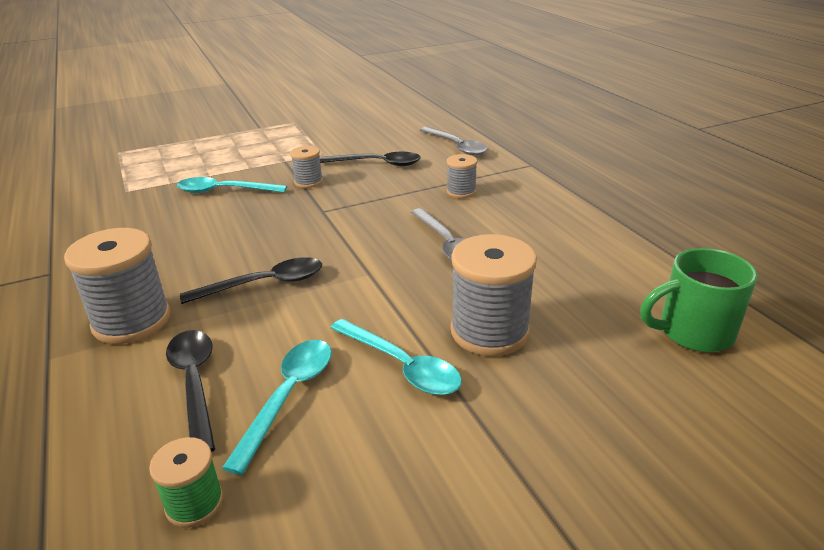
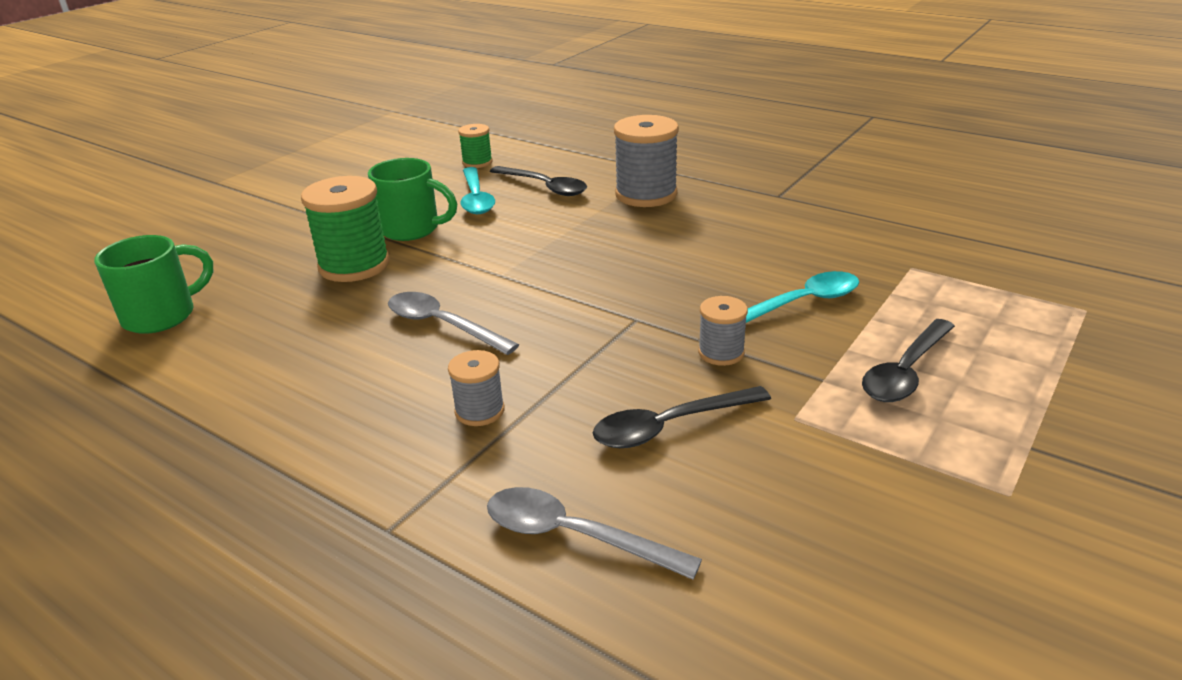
camera: 150 degrees right, 0 degrees up
(265, 284) = (585, 240): black spoon -> black spoon (905, 372)
(402, 366) = (412, 229): turquoise spoon -> green mug
(489, 331) = (354, 265): grey spool -> green spool

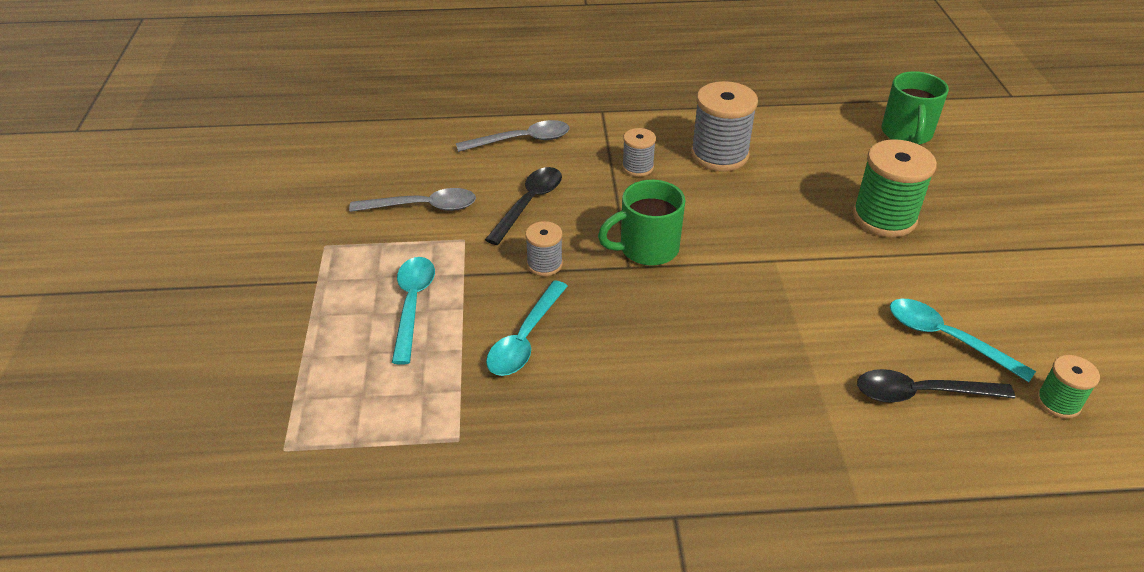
camera: 140 degrees right, 10 degrees up
(412, 229) = (919, 271): green mug -> green mug (646, 249)
(442, 325) = (741, 203): grey spoon -> grey spoon (423, 207)
(646, 195) = (809, 435): grey spool -> grey spool (719, 155)
(905, 372) = (412, 304): black spoon -> turquoise spoon

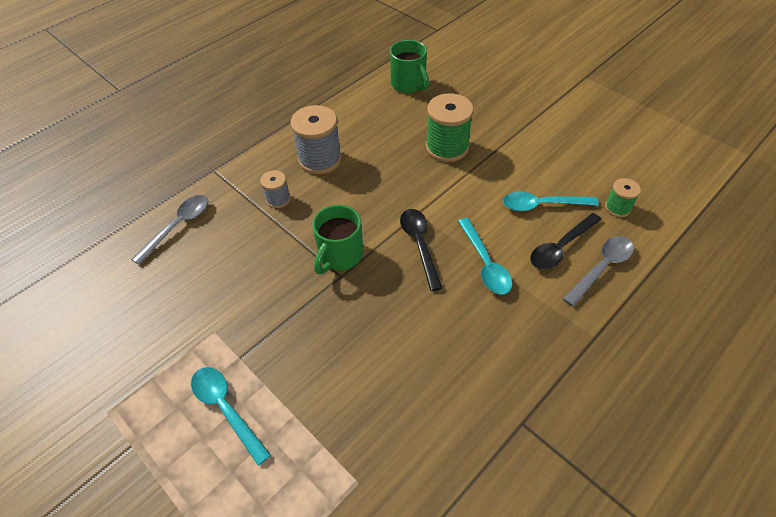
camera: 40 degrees left, 10 degrees up
(423, 207) = (156, 326): grey spoon -> grey spoon (601, 268)
(525, 339) = (328, 375): turquoise spoon -> turquoise spoon (485, 264)
(529, 203) = (232, 272): black spoon -> black spoon (419, 244)
(544, 264) = (287, 311): grey spool -> none

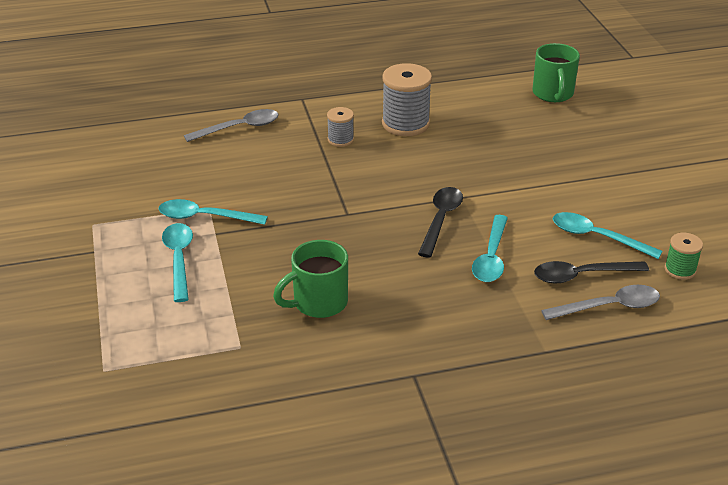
camera: 30 degrees right, 15 degrees down
(216, 344) = (204, 217): none -> turquoise spoon
(340, 255) = (359, 199): green mug -> green mug (318, 303)
(447, 147) = (542, 158): green spool -> none

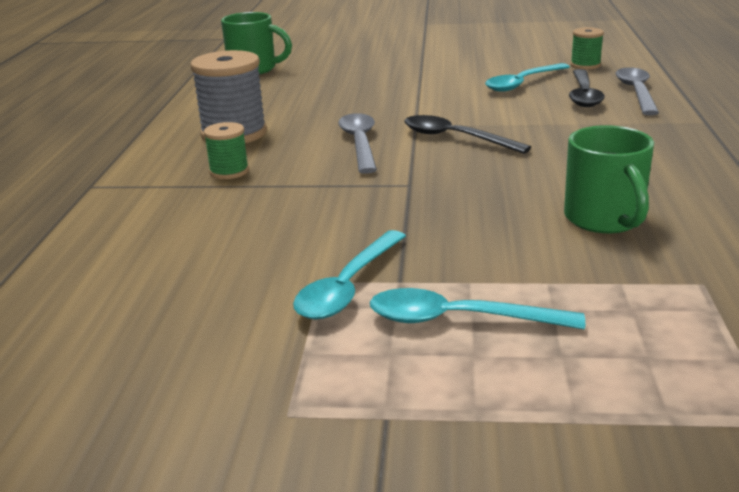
camera: 70 degrees left, 10 degrees down
(239, 128) = (113, 237): grey spoon -> grey spoon (359, 143)
(340, 140) = (229, 172): grey spool -> green spool
(491, 257) = (539, 124): turquoise spoon -> none

